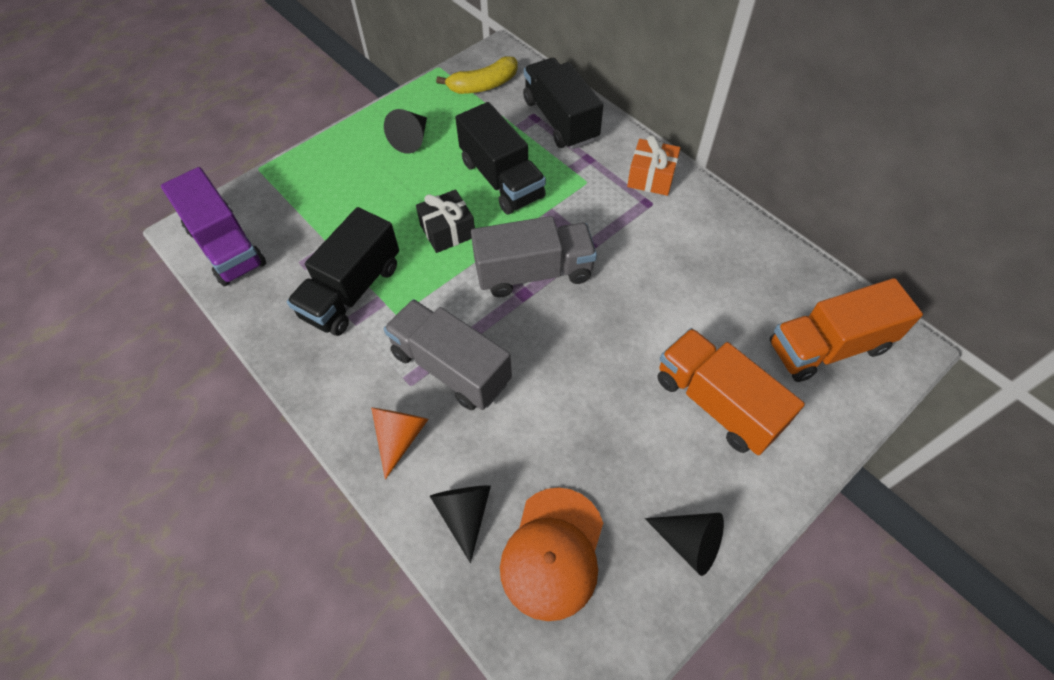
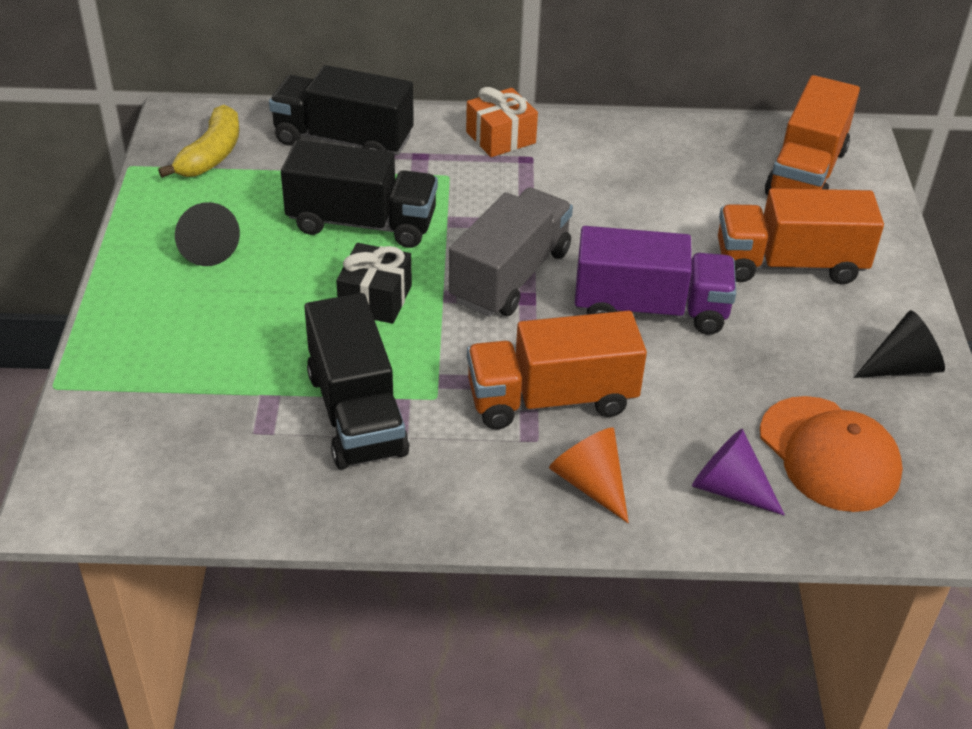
camera: 50 degrees left, 15 degrees down
(226, 246) = (139, 480): purple truck -> purple truck (650, 309)
(451, 367) = (551, 399): grey truck -> orange truck
(464, 514) = (729, 488): black cone -> purple cone

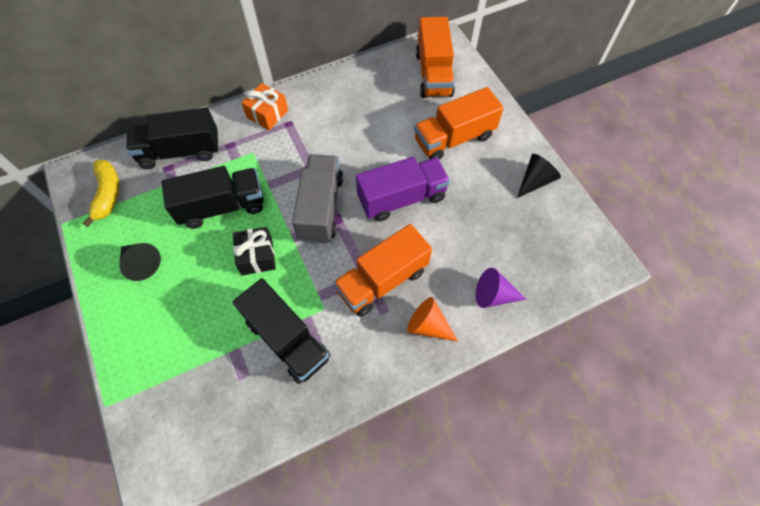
camera: 25 degrees left, 20 degrees up
(829, 454) = (528, 251): orange cap -> none

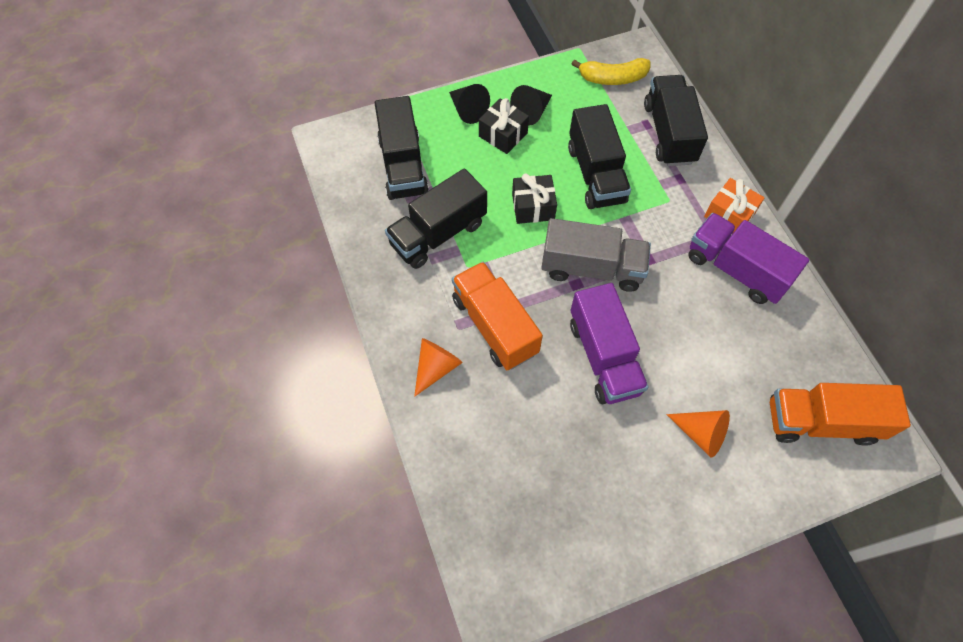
camera: 95 degrees right, 0 degrees up
(168, 288) = (503, 135): none -> black gift
(200, 386) = (403, 166): none -> black truck
(318, 112) = (736, 269): none -> purple truck
(454, 139) = (701, 434): orange truck -> orange cone
(494, 295) = (464, 446): purple cone -> none
(535, 181) = (630, 534): black cone -> black cone (467, 110)

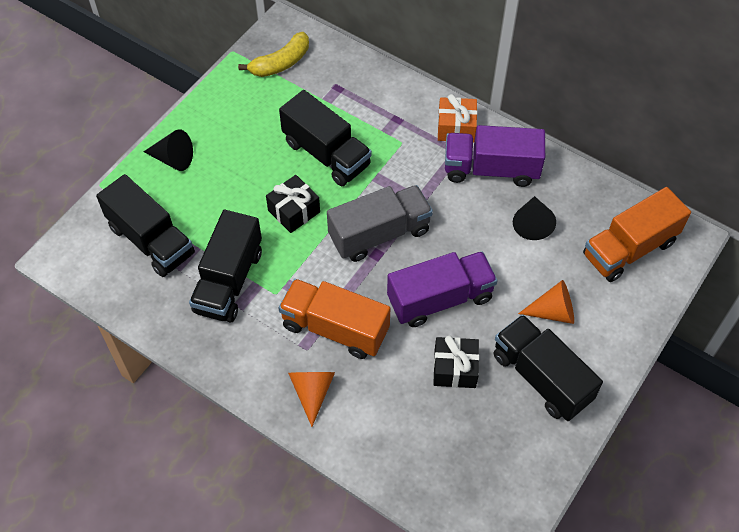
camera: 35 degrees left, 5 degrees down
(503, 135) = (221, 163): black gift -> black gift (455, 369)
(531, 112) = (232, 130): black cone -> black cone (532, 223)
(604, 357) = (440, 299): purple truck -> purple truck turned 60 degrees counterclockwise
(669, 133) = (361, 86): black truck -> black truck (541, 377)

